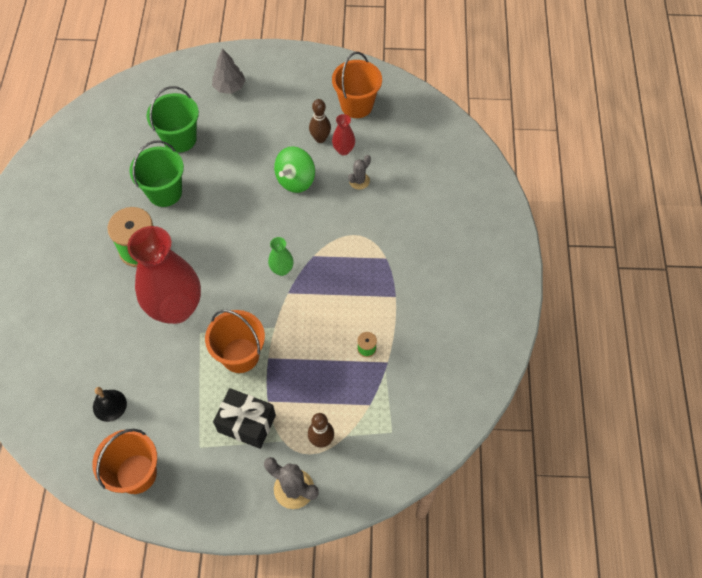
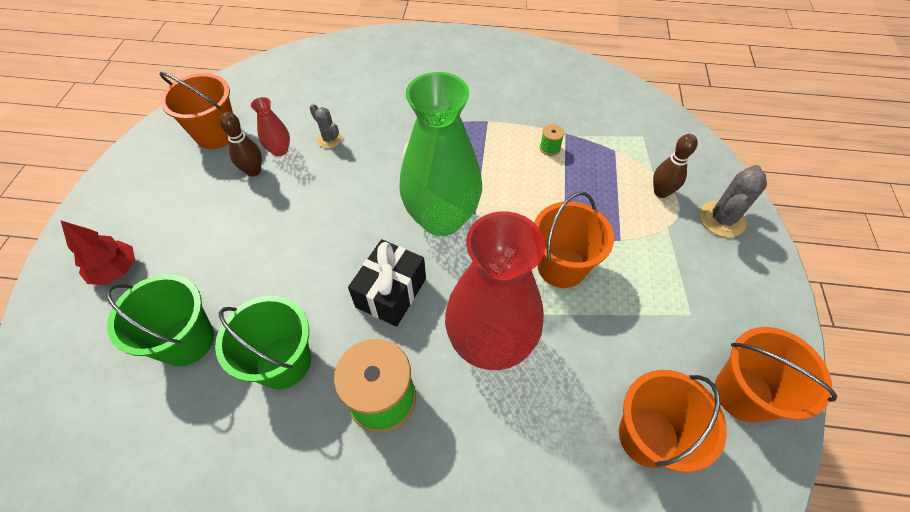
camera: 85 degrees left, 5 degrees down
(109, 405) = (648, 436): black bell -> orange bucket
(229, 87) = (116, 270): grey tree -> red tree
(246, 423) = (652, 262): black gift -> black gift (391, 292)
(282, 269) = (442, 219): green vase -> green vase, size x2.41
(295, 180) = (310, 199): green spinning top -> none

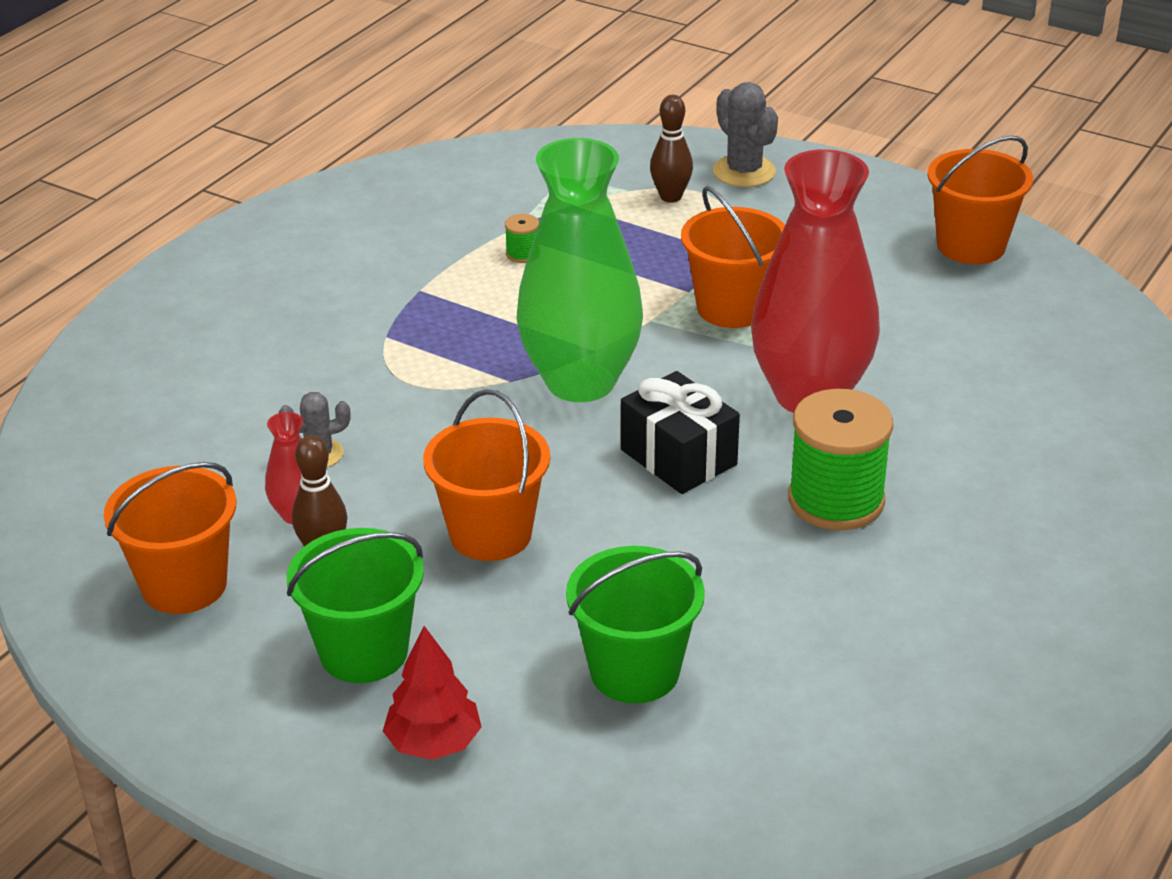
camera: 65 degrees left, 20 degrees down
(283, 362) = (731, 578): green bucket -> green bucket (364, 652)
(648, 436) = (986, 321): orange bucket -> orange bucket (491, 534)

